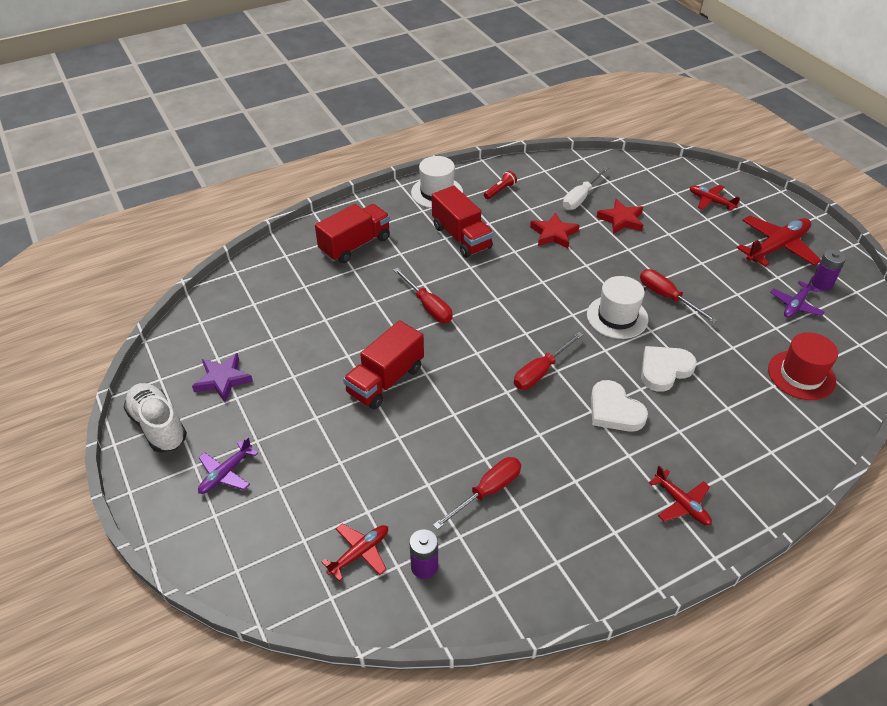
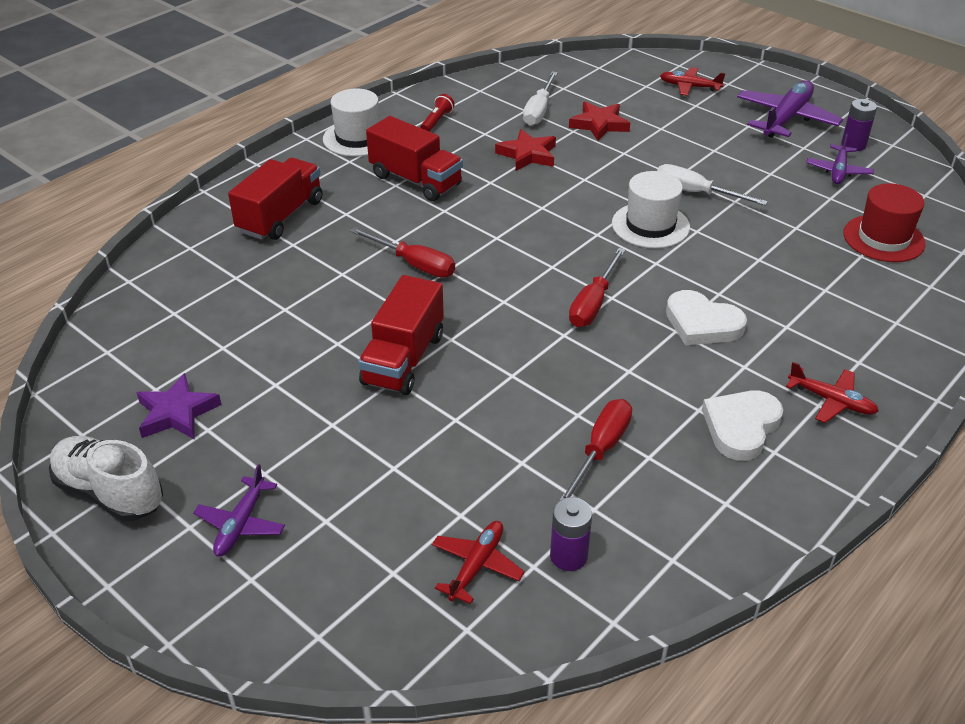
camera: 20 degrees left, 5 degrees down
(664, 370) = (734, 268): white heart -> white heart (741, 427)
(667, 297) = (695, 193): red screwdriver -> white screwdriver
(777, 247) = (786, 118): red plane -> purple plane

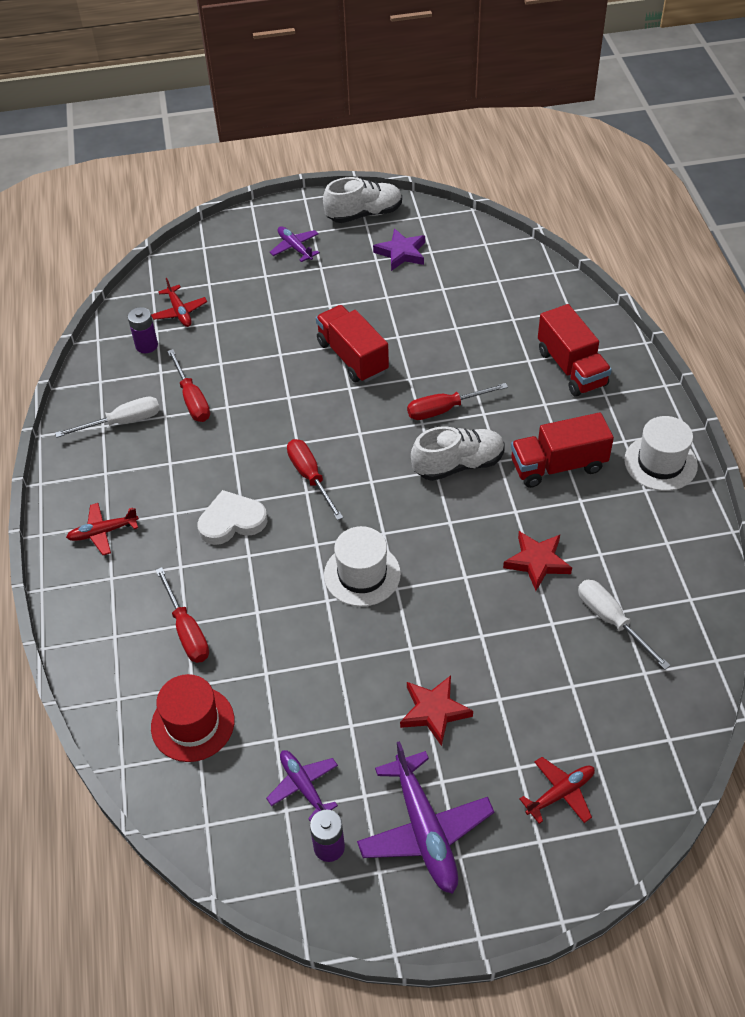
camera: 130 degrees right, 10 degrees up
(437, 121) = (650, 531): red flashlight -> none
(474, 228) = (458, 464): none -> white shoe
(599, 124) = (546, 651): red star -> red star (434, 711)
(695, 193) = (375, 640): white screwdriver -> white screwdriver (123, 422)
(741, 427) = (136, 472): white heart -> none
(829, 285) = (187, 630): none -> red screwdriver

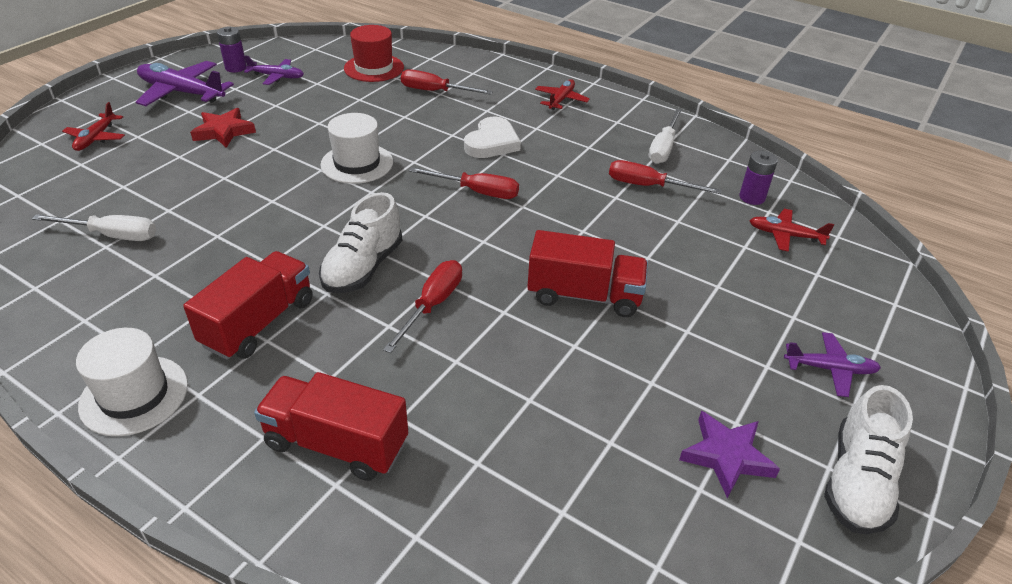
camera: 130 degrees right, 10 degrees down
(537, 562) = (215, 239): red star -> none

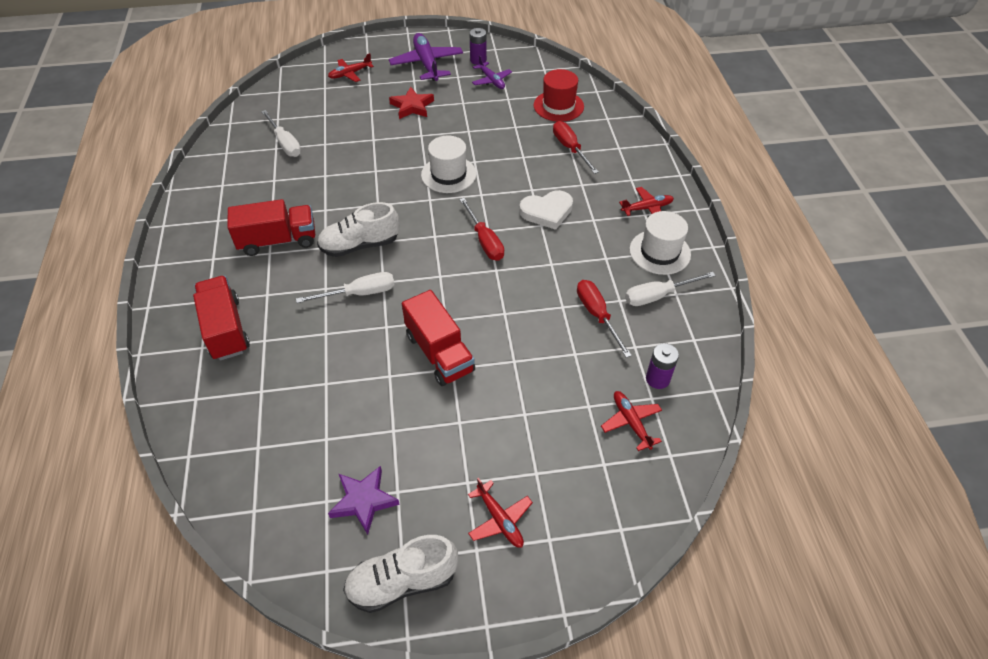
camera: 50 degrees right, 10 degrees up
(134, 395) = (193, 239): white hat -> white hat (660, 252)
(432, 305) = (359, 293): red screwdriver -> white screwdriver
(830, 369) = (500, 520): purple plane -> red plane

